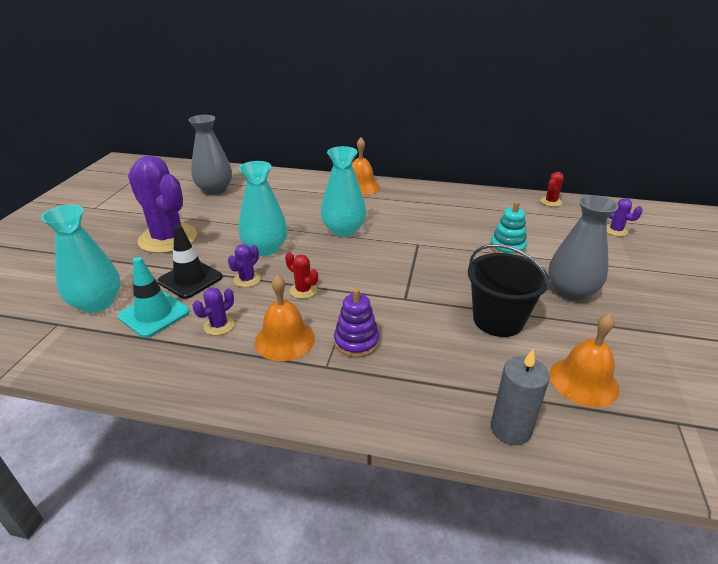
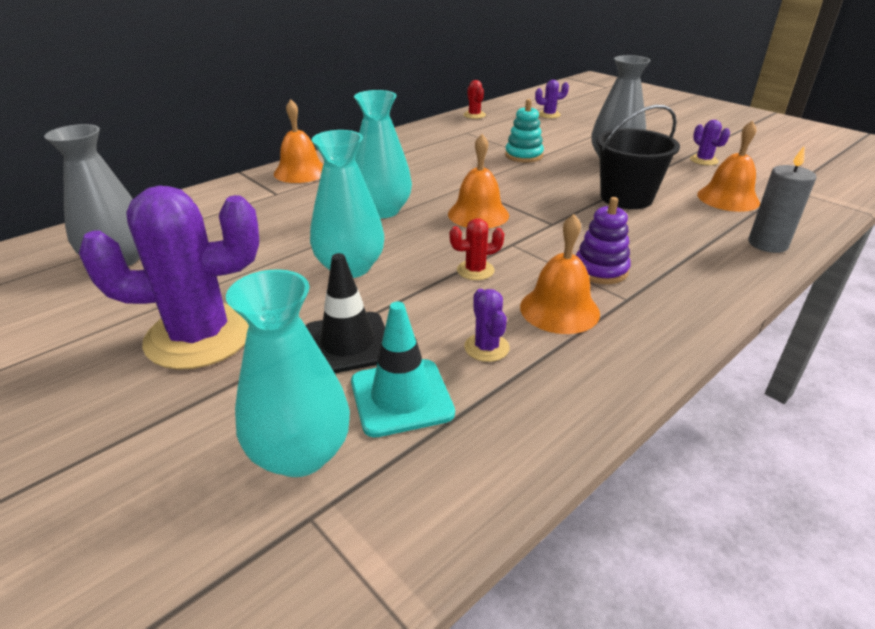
camera: 55 degrees left, 0 degrees up
(247, 279) = (406, 299): purple cactus -> purple cactus (704, 160)
(381, 264) = (478, 214): none -> orange bell

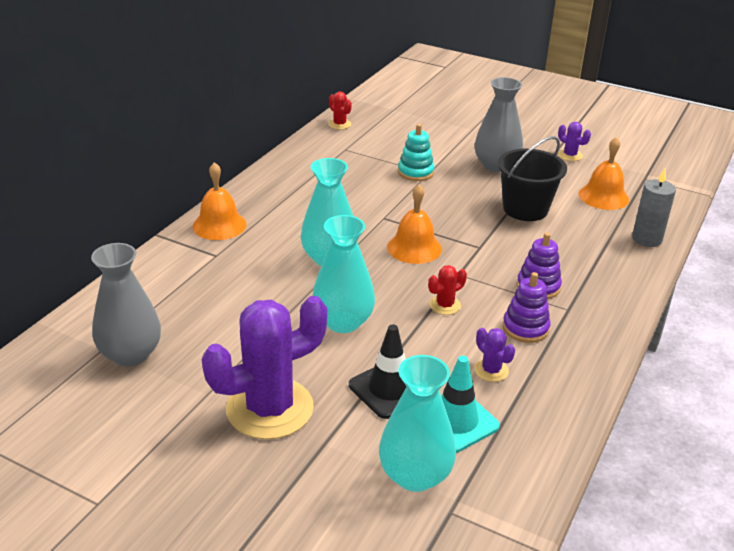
camera: 20 degrees left, 0 degrees up
(549, 115) = (411, 114): purple cactus -> none
(559, 309) = (525, 328): orange bell -> purple stacking toy

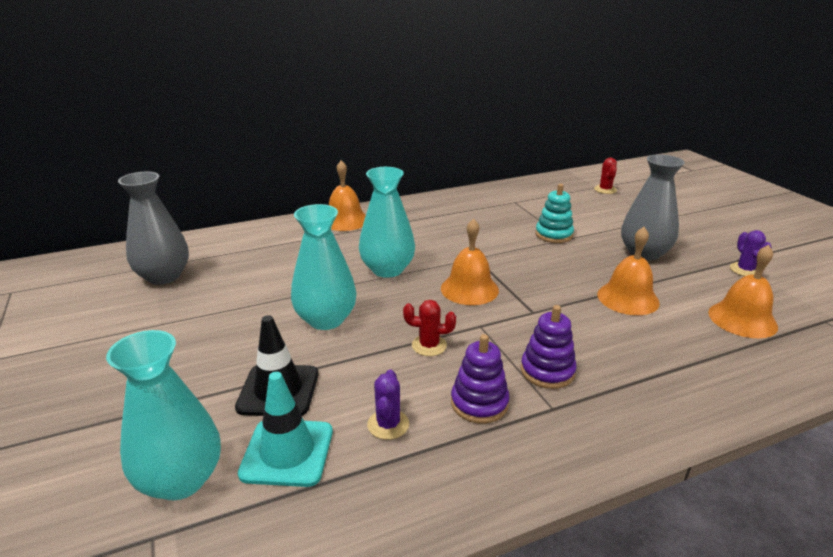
camera: 40 degrees right, 5 degrees down
(269, 408) = (176, 356): purple cactus -> none
(339, 124) = (534, 185): red cactus -> red cactus (605, 190)
(525, 209) = (628, 298): black bucket -> orange bell
(647, 239) = (751, 381): grey candle -> none

